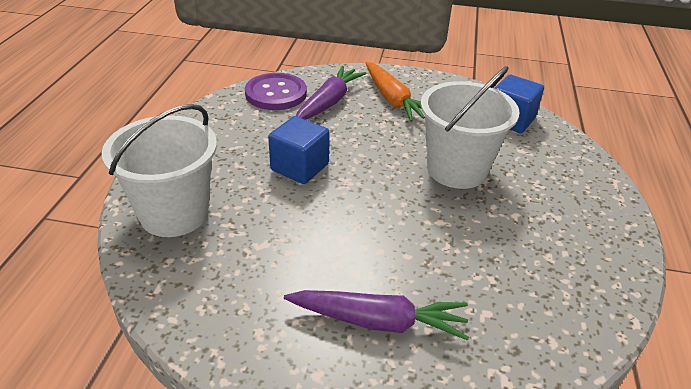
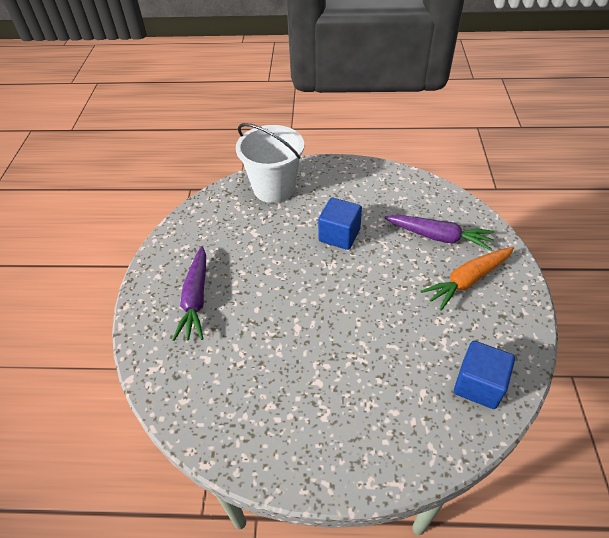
camera: 85 degrees right, 10 degrees up
(276, 93) = (435, 202): purple button -> none
(457, 169) = (370, 337): white bucket -> none

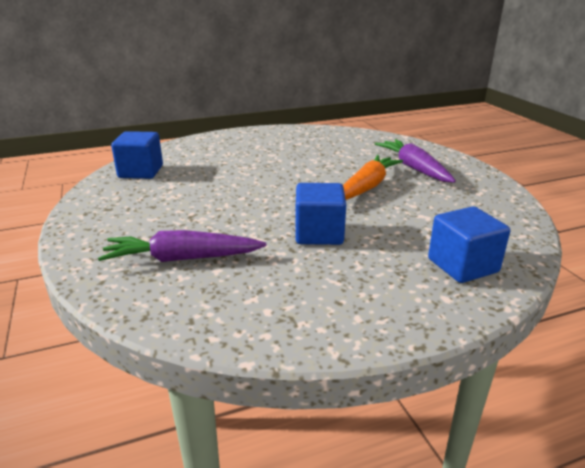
camera: 155 degrees right, 20 degrees down
(274, 188) = (462, 265): white bucket -> blue cube
(467, 281) = (143, 225): orange carrot -> orange carrot (367, 187)

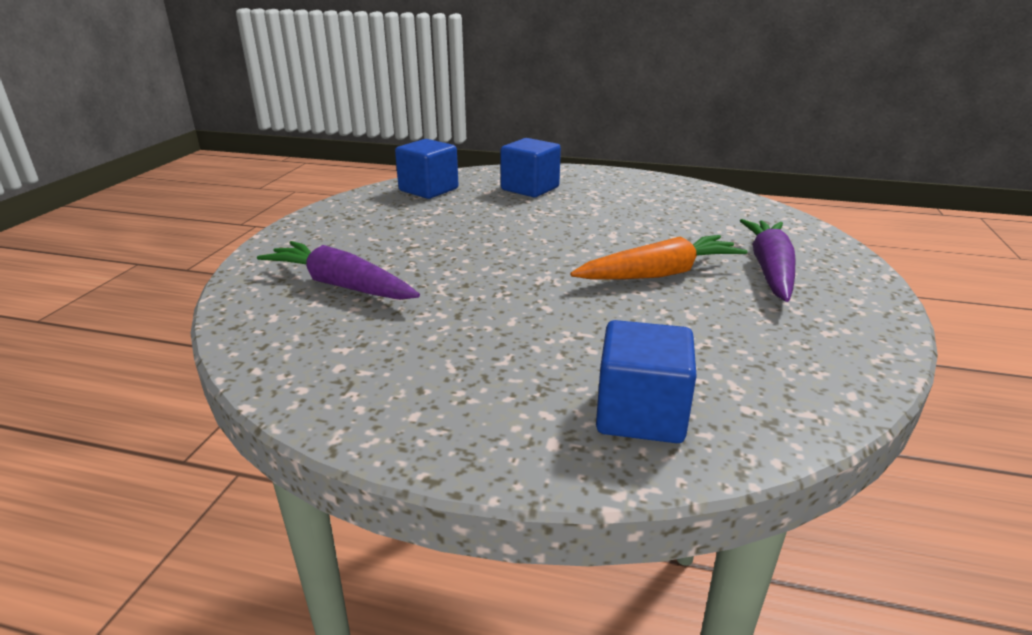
camera: 35 degrees right, 0 degrees up
(319, 234) = (513, 308): blue cube -> blue cube (530, 188)

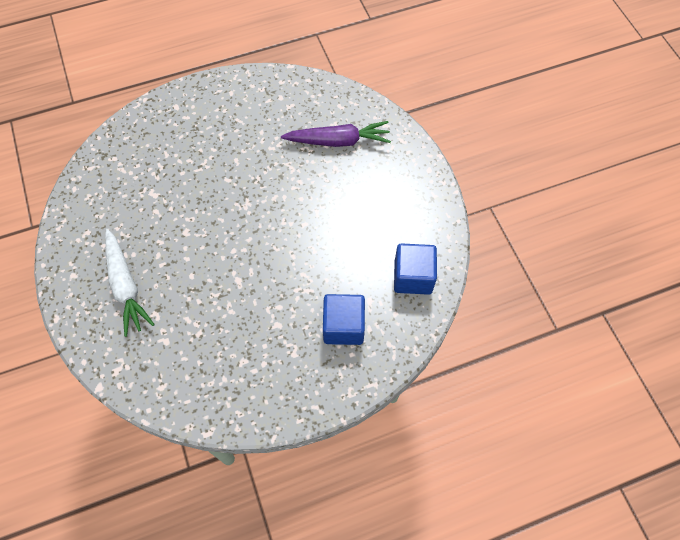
camera: 145 degrees right, 35 degrees up
(640, 414) = (152, 134): blue cube -> none
(659, 274) = (187, 244): orange carrot -> none
(770, 269) = (126, 286): purple carrot -> white carrot

